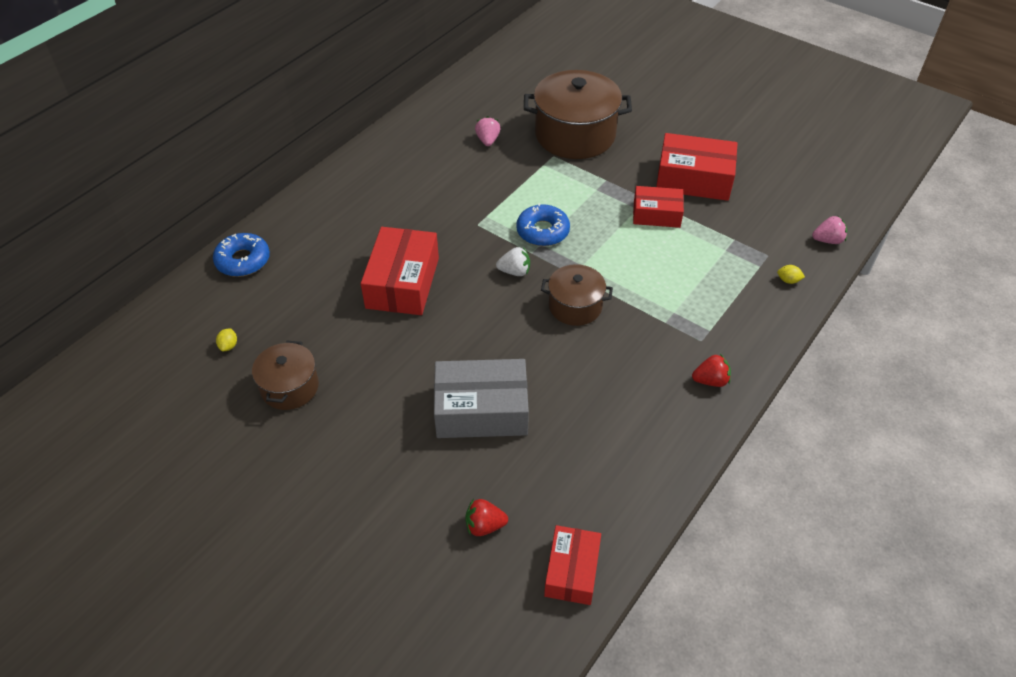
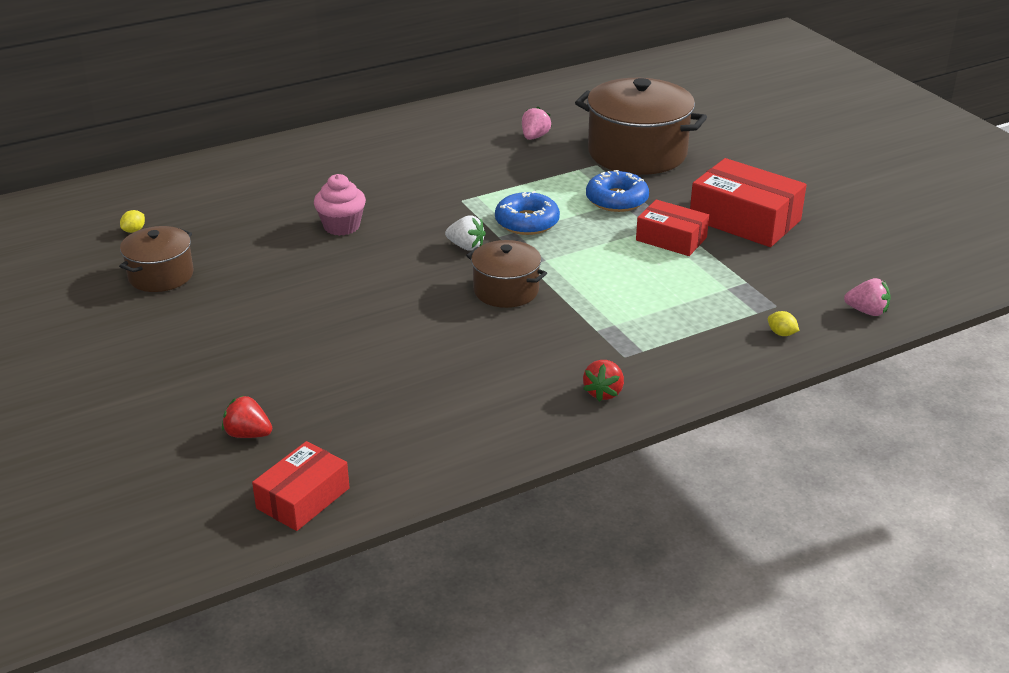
camera: 25 degrees right, 15 degrees down
(243, 260) = (204, 172): blue donut -> blue donut (616, 200)
(402, 283) = (341, 226): red box -> pink cupcake
(481, 410) = (329, 345): grey box -> none
(710, 380) = (603, 392): red strawberry -> red strawberry turned 90 degrees clockwise

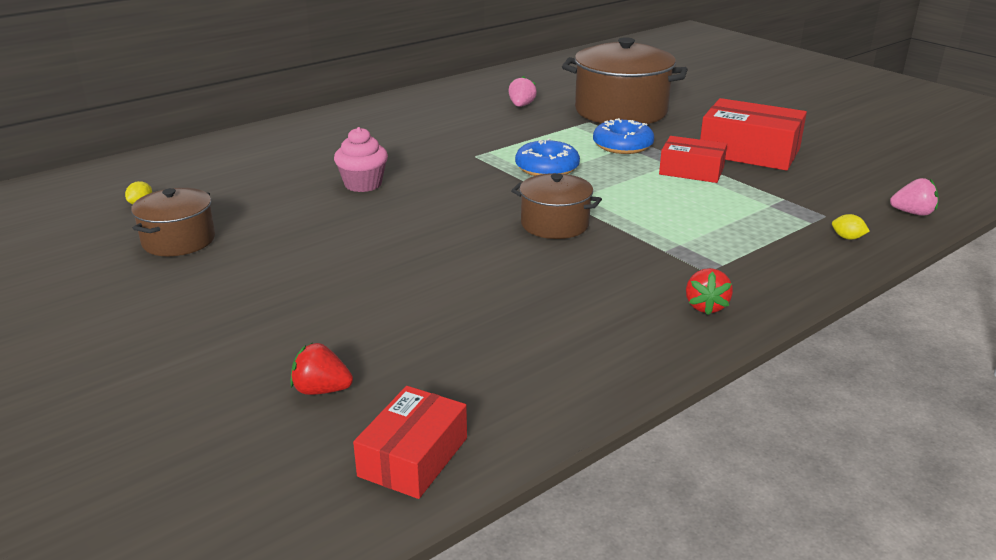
camera: 10 degrees left, 5 degrees down
(466, 246) = (496, 191): white strawberry -> none

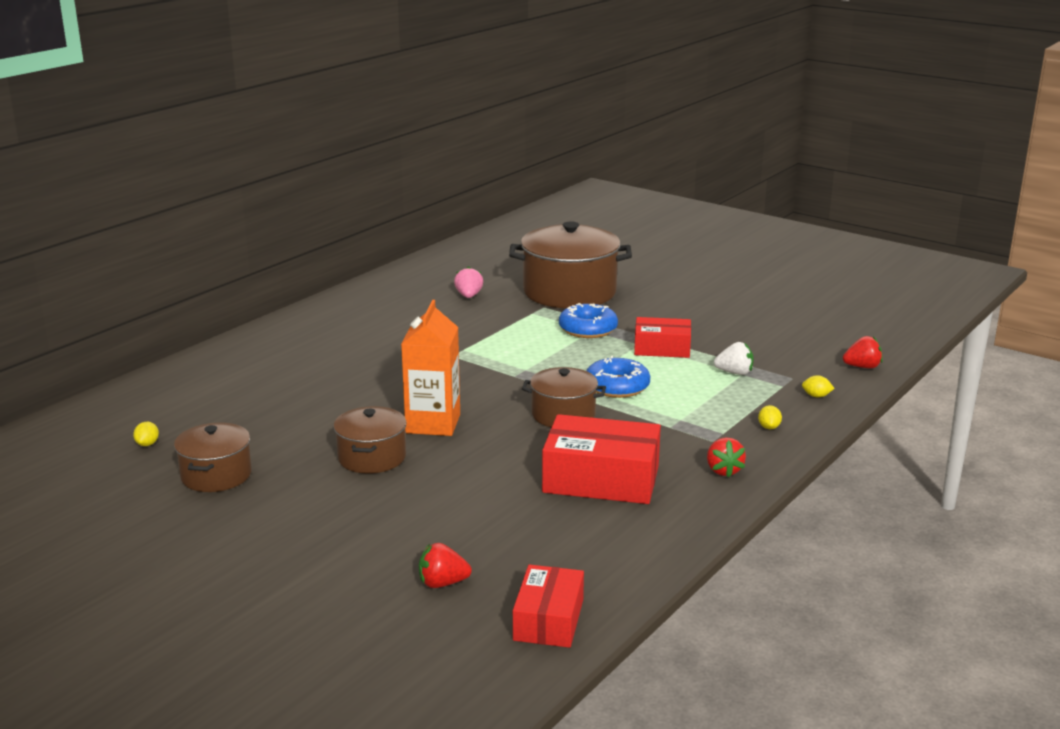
camera: 15 degrees left, 5 degrees down
(336, 243) = (372, 457): none -> brown pot
(363, 184) = (360, 397): pink cupcake -> none
(417, 217) = (433, 423): none -> orange carton
(547, 168) = (528, 360): blue donut -> blue donut (617, 386)
(749, 152) = (706, 323): red box -> red box (601, 479)
(761, 203) = (734, 373): none -> white strawberry
(778, 265) = (769, 427): none -> yellow lemon
(912, 213) = (862, 367): pink strawberry -> red strawberry

